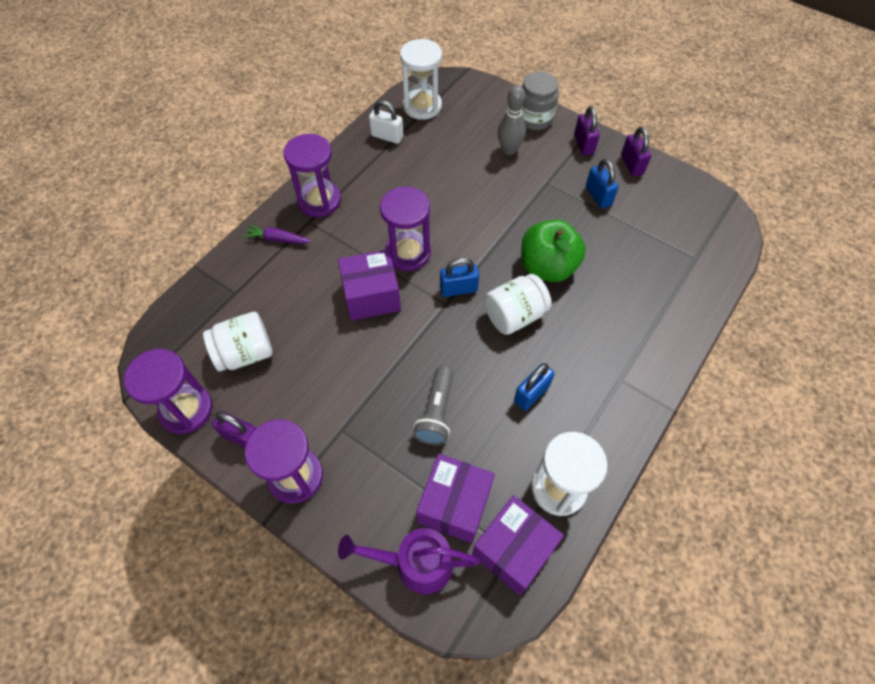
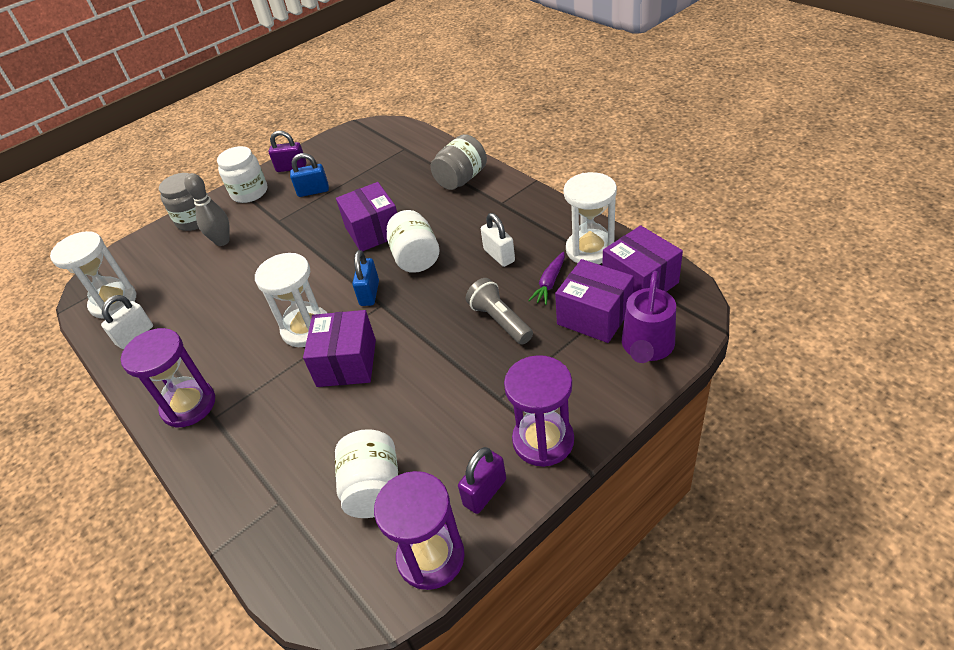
camera: 70 degrees left, 15 degrees down
(277, 239) = (222, 451): purple carrot -> purple carrot (549, 283)
(408, 253) = (306, 329): purple hourglass -> white hourglass
(436, 413) = (500, 321): grey flashlight -> grey flashlight turned 150 degrees counterclockwise
(531, 394) = (499, 255): blue padlock -> white padlock
(547, 267) = (373, 231): green apple -> purple box
(583, 144) = (249, 192): purple padlock -> white jar
(654, 328) = (461, 179): none -> grey jar

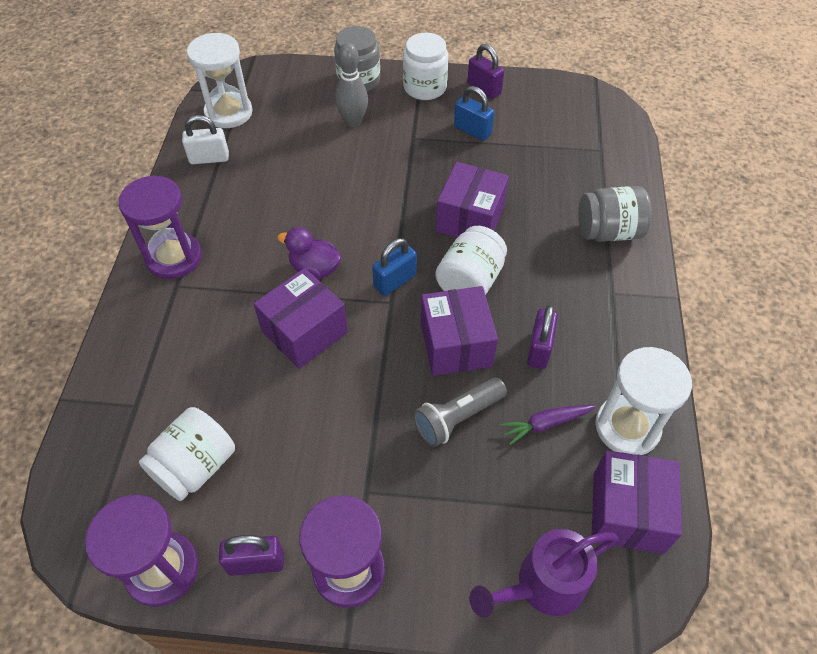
camera: 40 degrees right, 10 degrees up
(306, 329) = (315, 269): white hourglass -> purple duck
(499, 255) = (539, 349): white padlock -> purple padlock
(500, 321) = (457, 418): grey flashlight -> grey flashlight turned 135 degrees counterclockwise
(594, 316) = (540, 501): purple box -> purple box (456, 344)

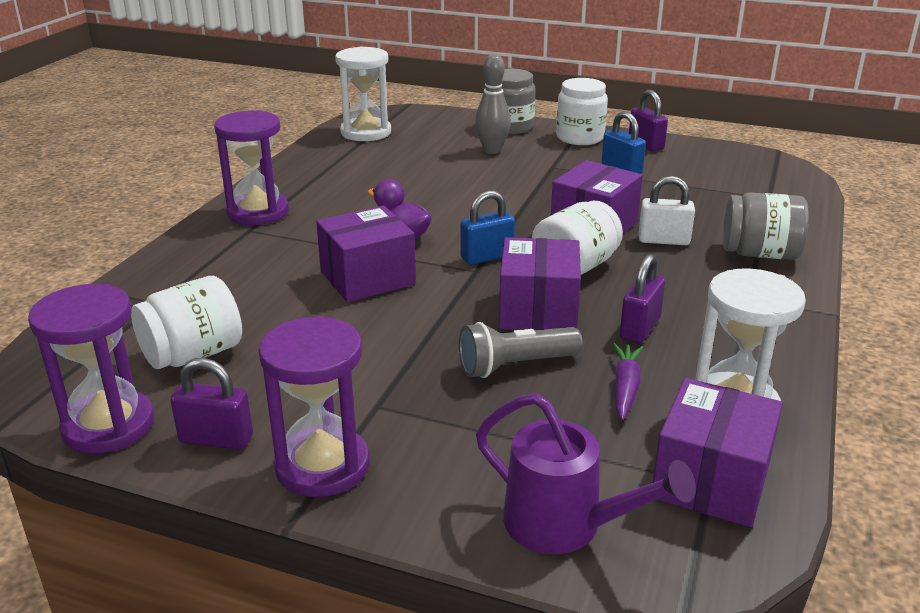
camera: 15 degrees right, 25 degrees down
(209, 158) = (330, 157): white padlock -> white padlock (663, 240)
(542, 586) = (566, 526): purple watering can -> purple watering can turned 135 degrees counterclockwise
(545, 424) = (625, 388): purple carrot -> purple carrot turned 105 degrees clockwise

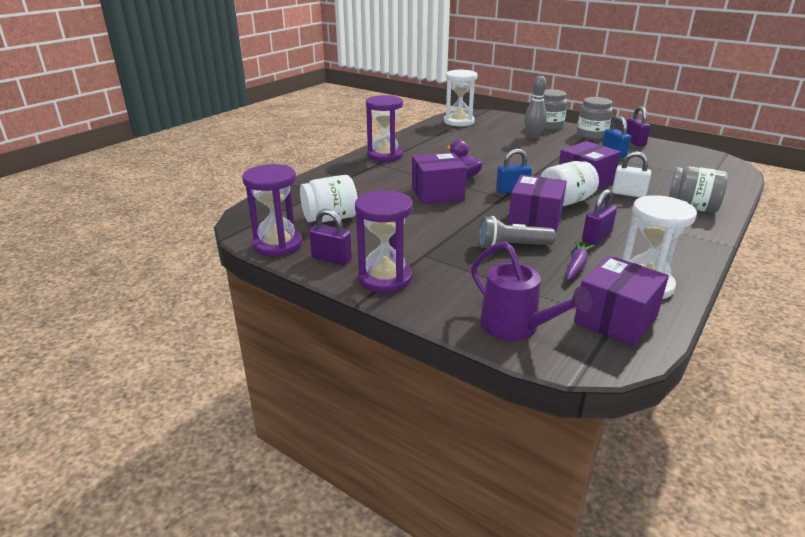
camera: 15 degrees right, 0 degrees up
(580, 137) = (591, 135): white jar -> grey jar

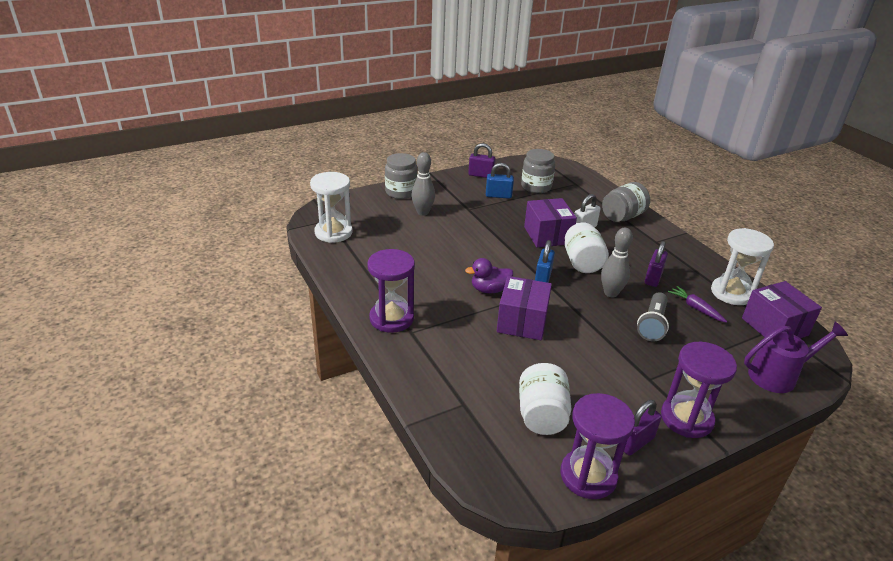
camera: 65 degrees left, 5 degrees up
(535, 221) = (611, 293): purple box -> grey bowling pin
(591, 135) = (446, 184): grey jar -> grey jar (536, 186)
(596, 237) = (653, 278): purple padlock -> purple padlock turned 45 degrees clockwise

